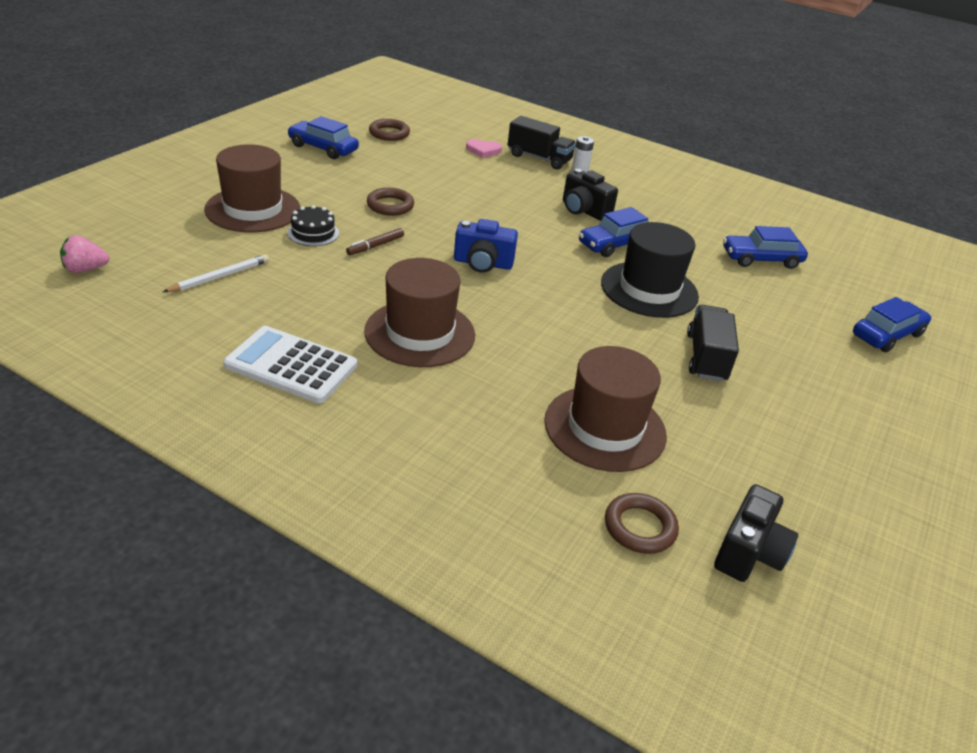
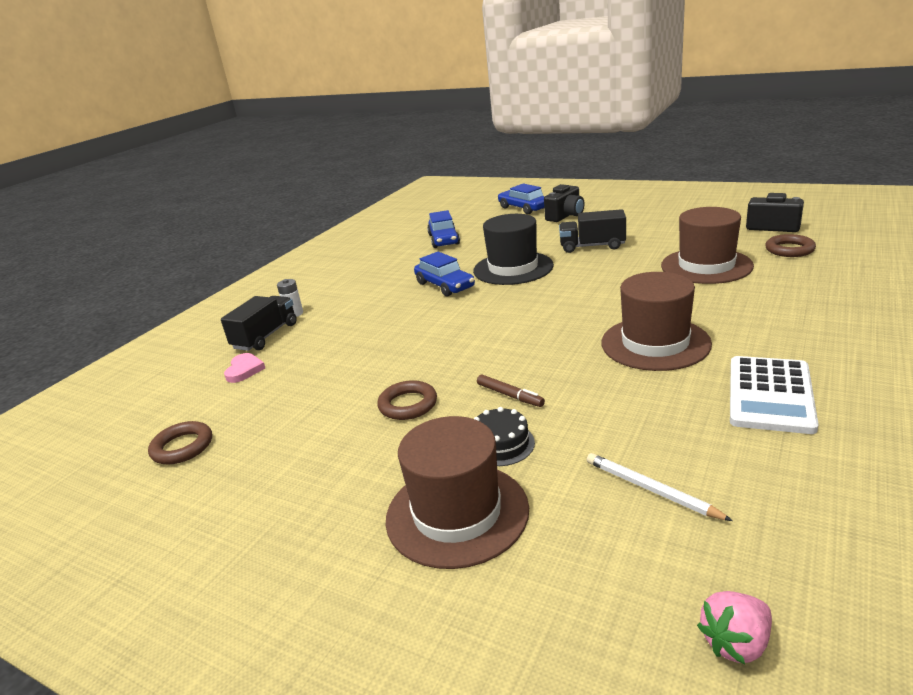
camera: 85 degrees left, 10 degrees down
(85, 269) = (735, 643): pink strawberry -> pink strawberry turned 75 degrees clockwise
(323, 148) = (233, 497): blue car -> none
(483, 263) = (512, 334): blue camera -> none
(584, 210) = (384, 303): black camera -> black camera (565, 216)

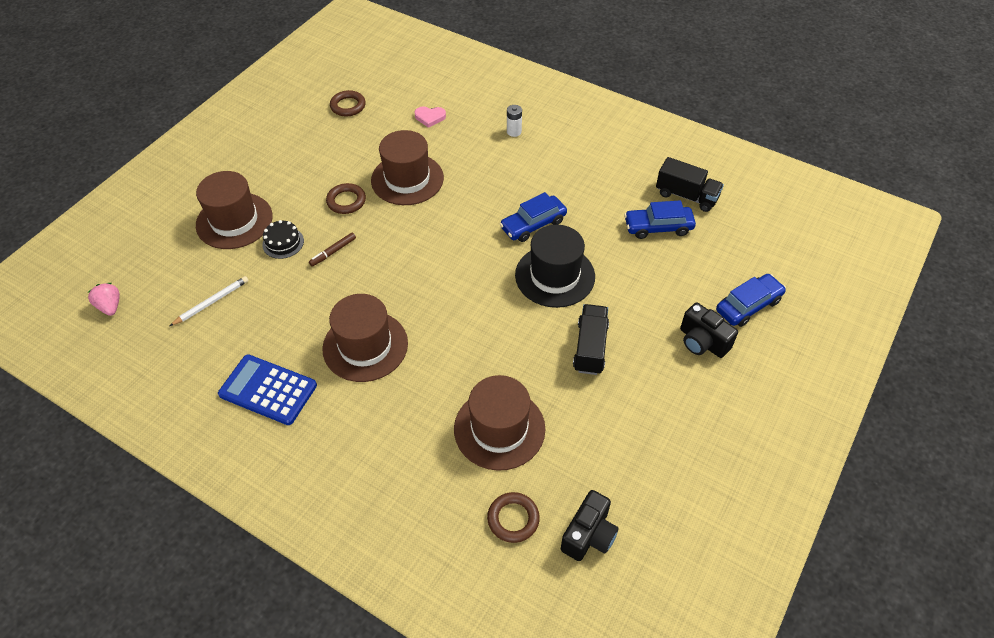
camera: 90 degrees right, 25 degrees up
(265, 336) = (479, 121): black truck -> black truck (686, 196)
(367, 365) = (407, 179): none -> brown hat
(770, 395) = (268, 390): white calculator -> blue calculator

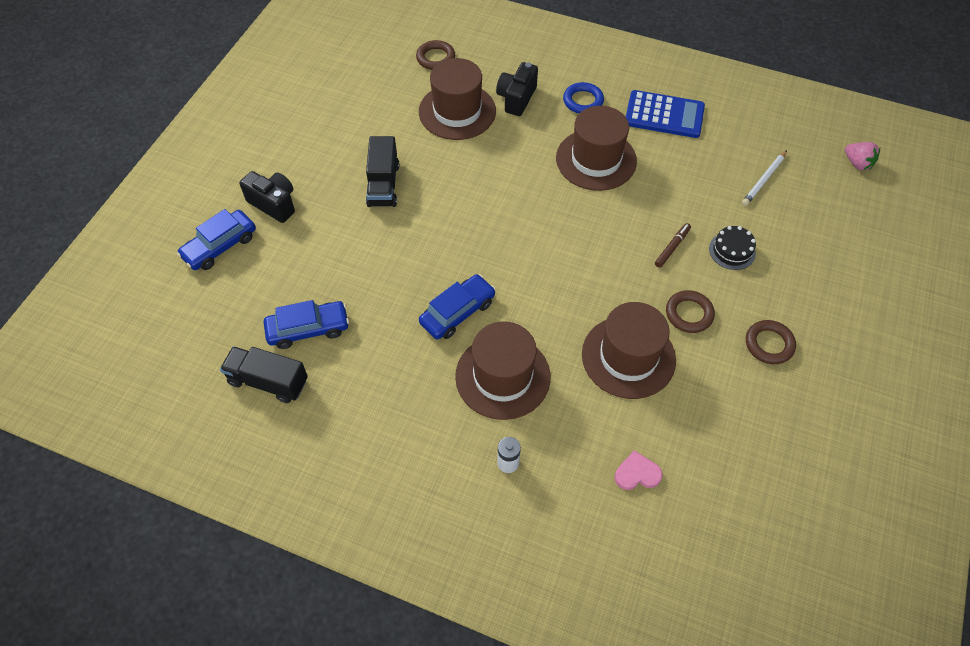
camera: 170 degrees right, 5 degrees up
(234, 221) = (802, 270): brown hat -> brown hat (502, 376)
(348, 106) = (766, 479): brown ring -> brown ring (769, 344)
(350, 422) = (583, 101): none -> blue ring
(555, 276) = (425, 252): black hat -> none
(589, 535) = (378, 56): black camera -> black camera (516, 98)

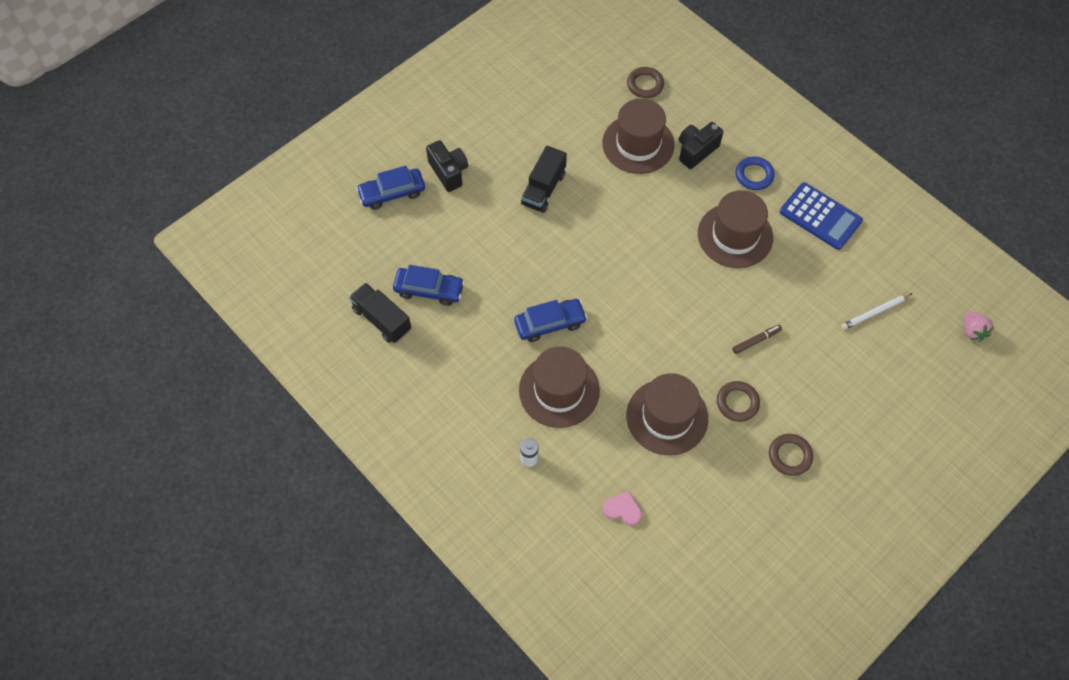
camera: 25 degrees right, 5 degrees up
(732, 251) = (806, 364): black cake -> none

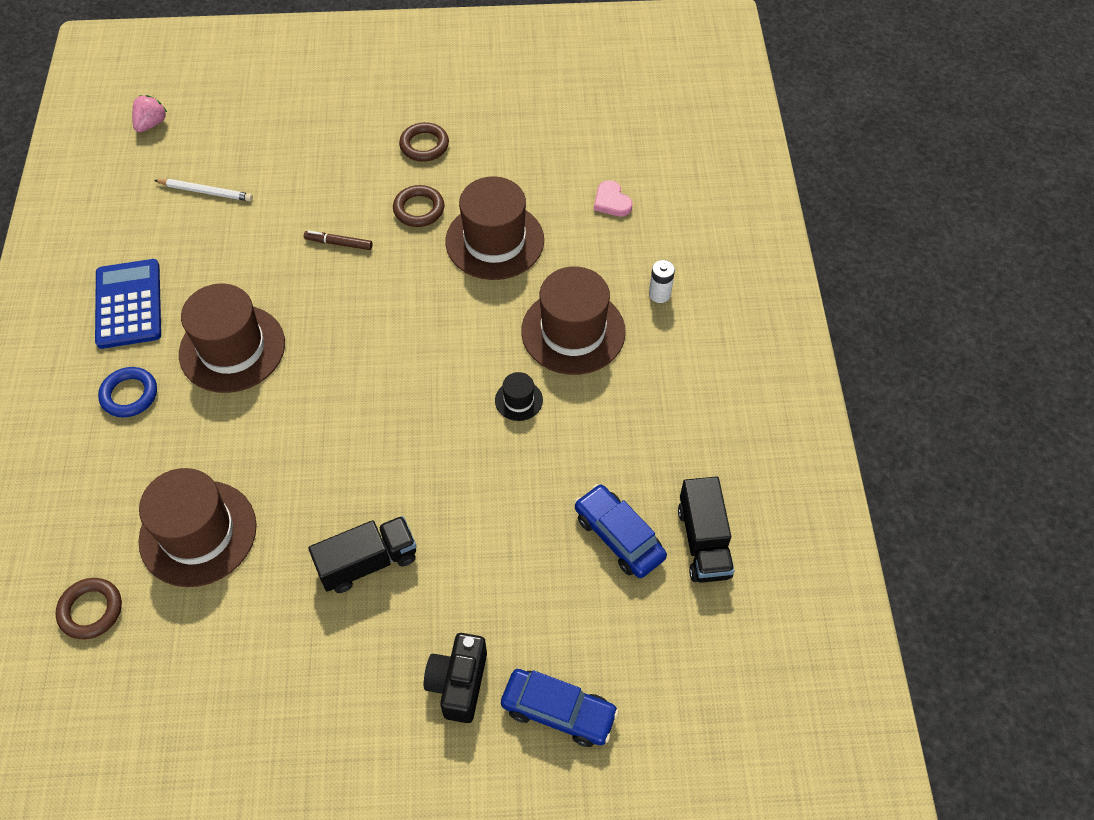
camera: 140 degrees left, 5 degrees down
(550, 324) = (518, 400): blue car -> black hat
(696, 151) = (148, 471): black camera -> none

